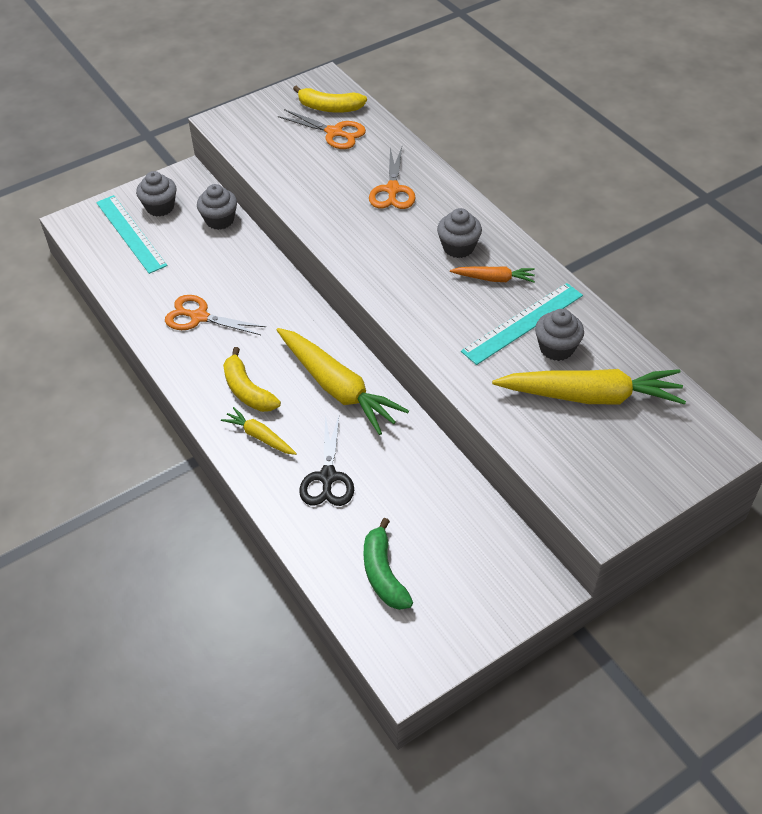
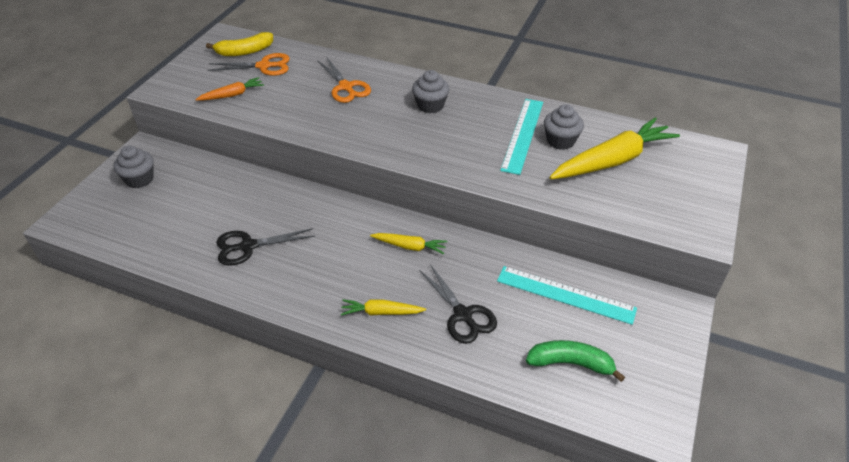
camera: 35 degrees left, 5 degrees down
(130, 233) = (128, 209): turquoise ruler -> turquoise ruler (565, 294)
(199, 317) = (248, 246): orange scissors -> black scissors
(219, 220) = (203, 168): grey cupcake -> none
(247, 390) = (339, 283): yellow banana -> none
(337, 388) = (410, 246): yellow carrot -> yellow carrot, size x0.50
(383, 573) = (570, 363): green banana -> green banana turned 150 degrees clockwise
(494, 279) = (475, 115): orange carrot -> orange carrot (232, 95)

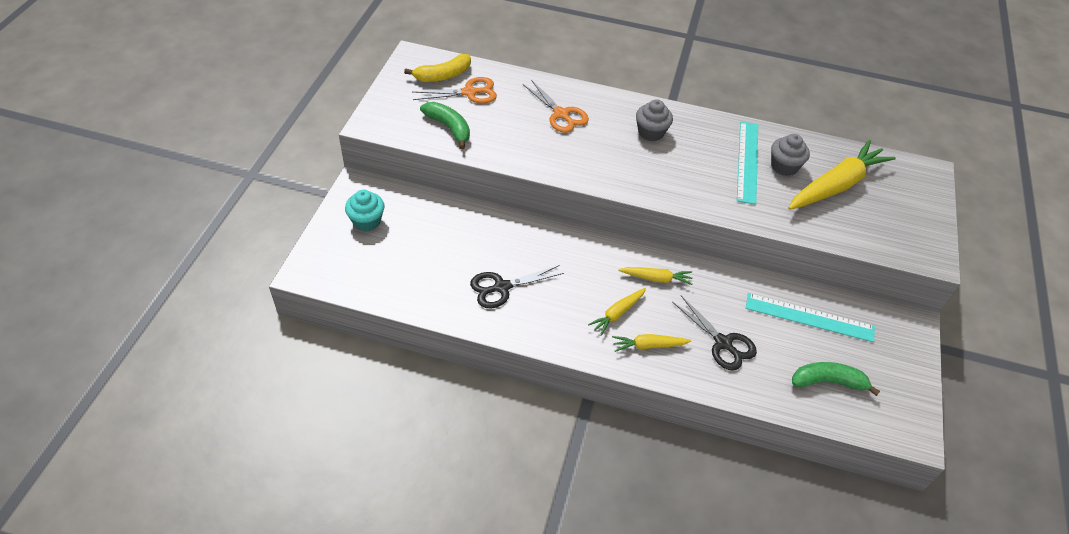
camera: 10 degrees left, 5 degrees up
(139, 179) = (367, 221): grey cupcake -> turquoise cupcake
(232, 95) = (449, 127): orange carrot -> green banana
(358, 278) = (617, 314): none -> yellow carrot

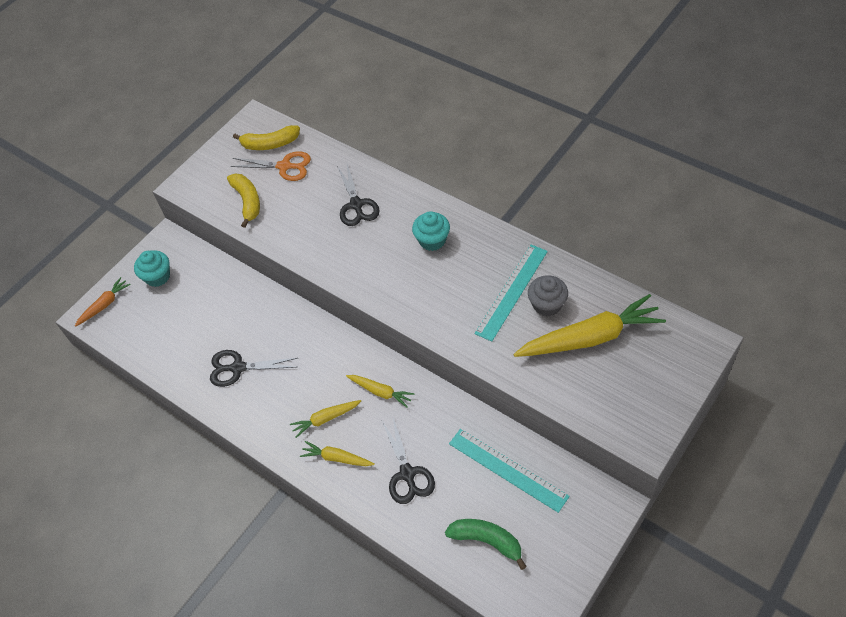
camera: 30 degrees right, 5 degrees up
(320, 258) = (105, 305): none -> orange carrot
(449, 127) = (247, 201): green banana -> yellow banana
(561, 114) = (356, 205): orange scissors -> black scissors
(651, 132) = (432, 240): grey cupcake -> turquoise cupcake

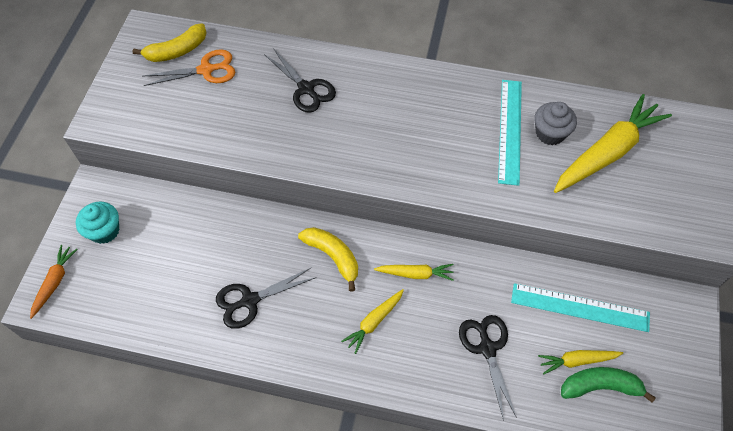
camera: 30 degrees left, 5 degrees up
(247, 201) = (183, 117): yellow banana -> yellow banana (333, 256)
(337, 458) = (407, 359): yellow carrot -> yellow carrot (577, 361)
(407, 474) = (487, 348): black scissors -> black scissors turned 150 degrees counterclockwise
(432, 240) = (404, 103): turquoise cupcake -> none

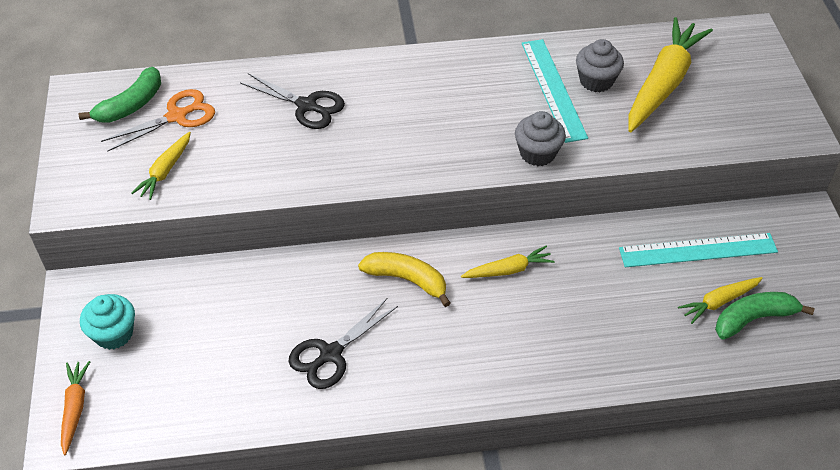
camera: 20 degrees left, 10 degrees down
(177, 51) = (131, 105): yellow banana -> green banana
(374, 322) = (485, 332): yellow carrot -> yellow carrot (165, 171)
(471, 186) = (537, 153): none -> grey cupcake
(487, 348) = (620, 319): black scissors -> none

